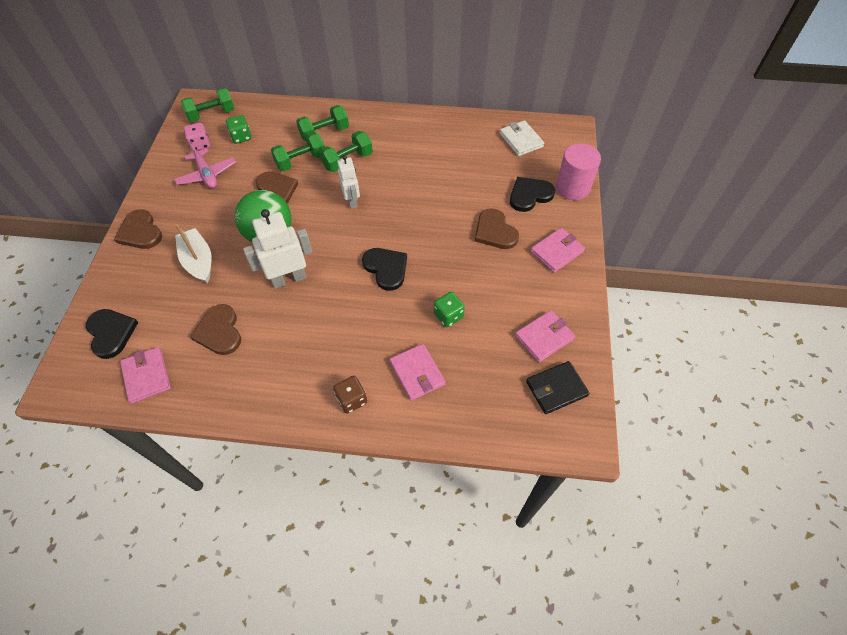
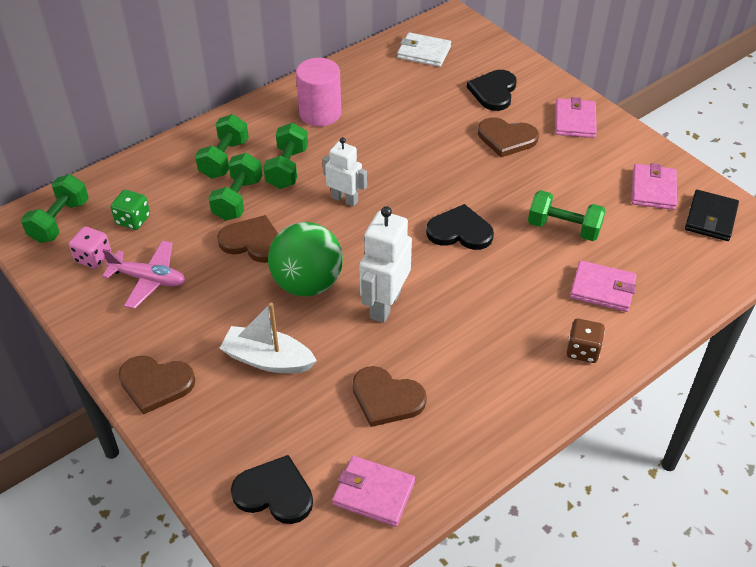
camera: 45 degrees left, 10 degrees down
(448, 316) = (563, 228): green dice -> green dumbbell
(572, 188) = (518, 64): pink cylinder -> pink cylinder (320, 113)

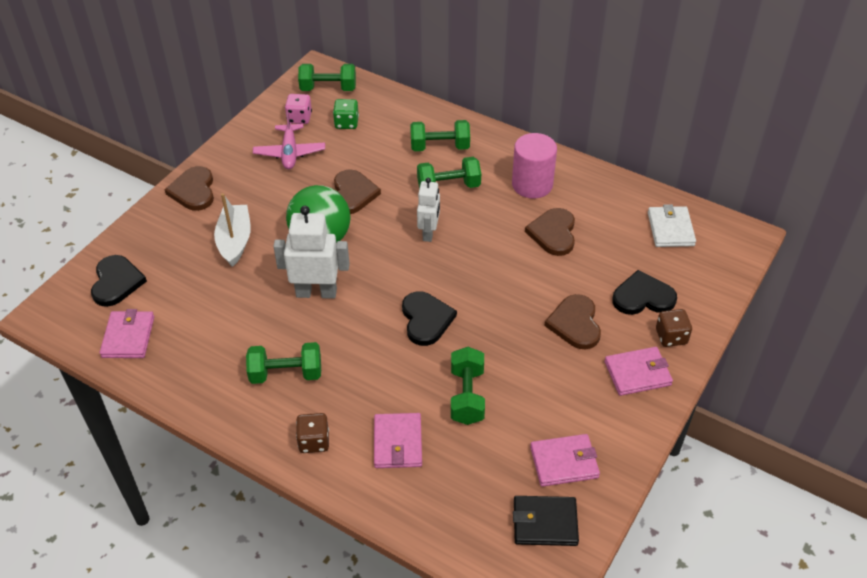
camera: 70 degrees right, 0 degrees up
(238, 199) = (397, 170): green dumbbell -> green dumbbell (286, 374)
(386, 398) = (218, 320): brown heart -> brown heart (553, 233)
(543, 91) = (671, 337): none -> brown dice

